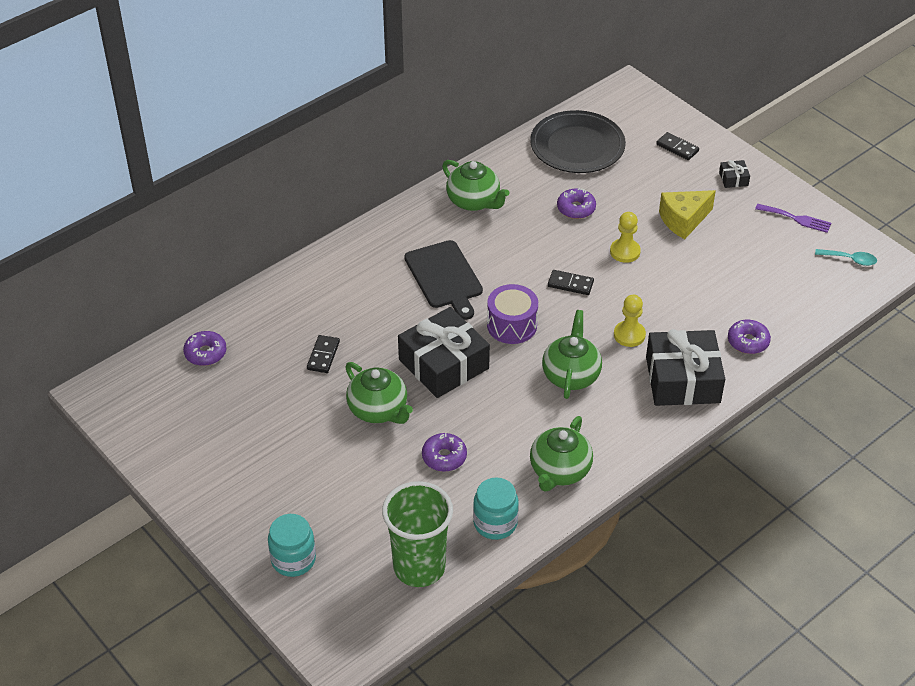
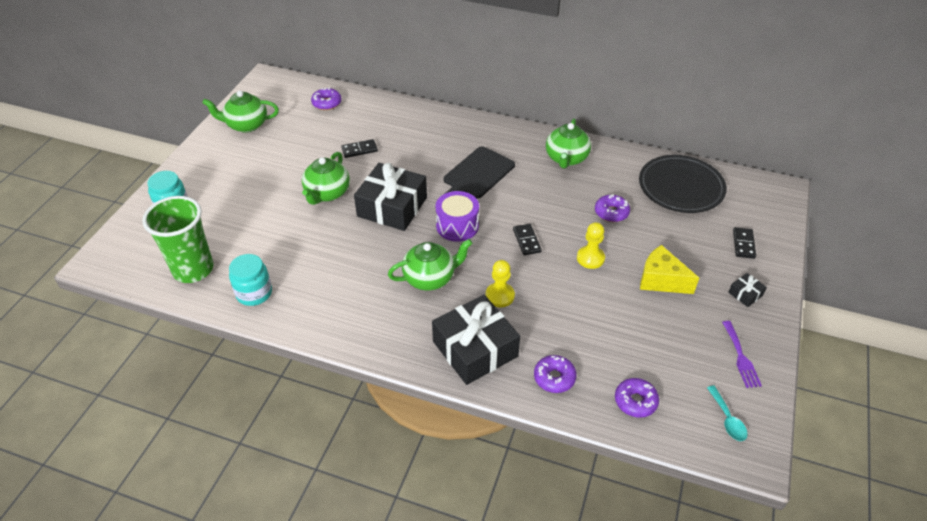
camera: 60 degrees right, 0 degrees up
(444, 457) = (303, 242): purple donut -> purple donut (635, 401)
(559, 471) = (326, 309): green teapot -> green teapot (246, 125)

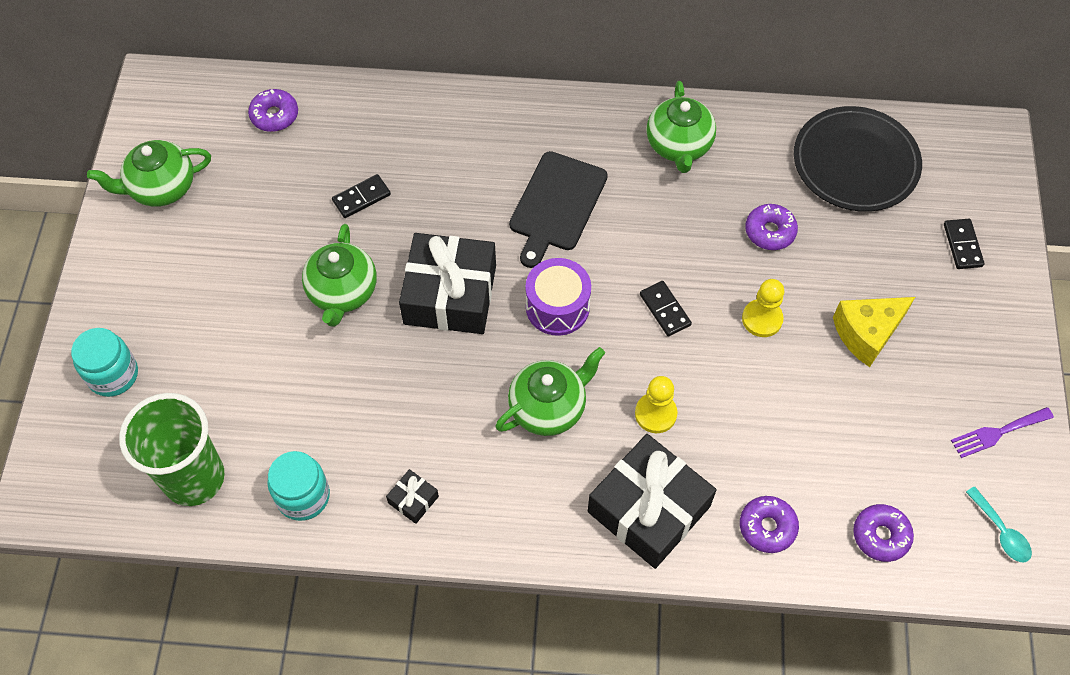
camera: 15 degrees left, 15 degrees up
(661, 280) = (867, 333): yellow cheese -> yellow cheese turned 45 degrees counterclockwise
(741, 357) = (997, 433): purple fork -> purple fork turned 90 degrees clockwise
(745, 294) = (982, 329): black gift -> black gift (413, 499)

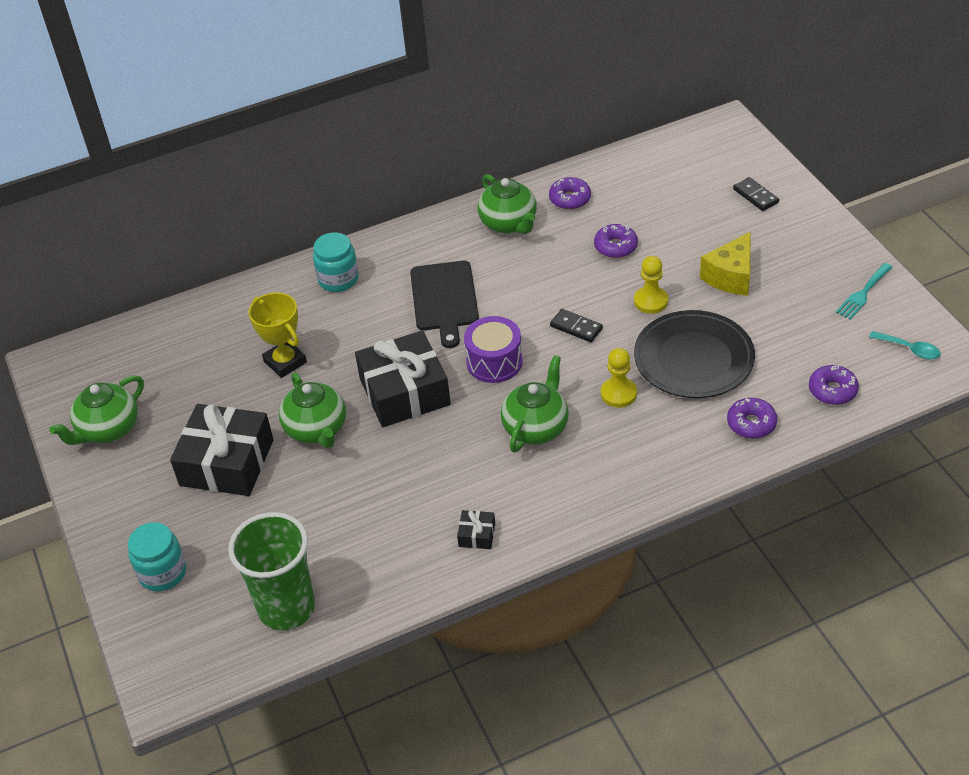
camera: 25 degrees left, 15 degrees down
(274, 115) = (170, 340): purple donut -> purple donut (570, 199)
(303, 496) = (387, 575): turquoise jar -> turquoise jar (338, 279)
(361, 198) = (285, 362): black domino -> yellow trophy
(648, 509) = (659, 454): black gift -> black gift (227, 463)
(855, 163) = (644, 179): black plate -> black plate (693, 358)
(997, 433) = (863, 293): purple fork -> turquoise fork

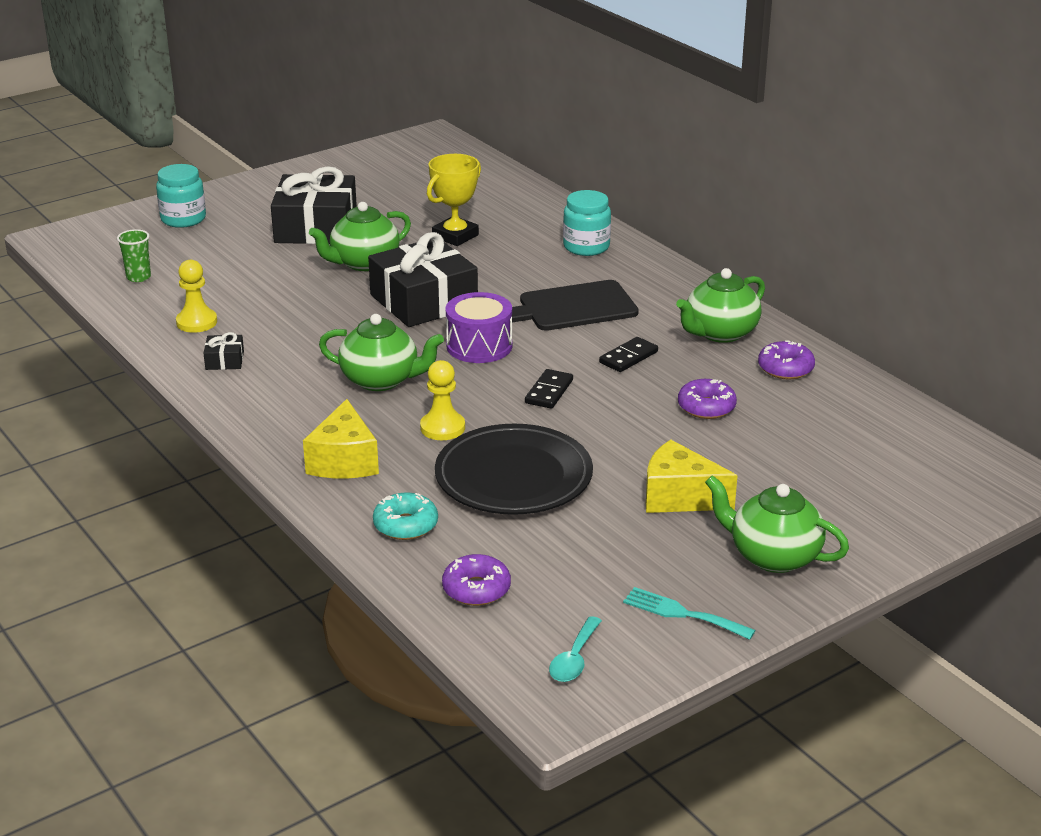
camera: 75 degrees right, 15 degrees down
(108, 429) = (353, 172): green teapot -> green teapot (773, 556)
(286, 608) = (138, 277): green cup -> green cup, size x0.44
(651, 301) = (611, 439): yellow pawn -> yellow pawn (196, 322)
(658, 456) = (344, 461): none -> yellow cheese
(751, 423) = (405, 525): purple donut -> turquoise donut
(755, 196) = (862, 510): black domino -> black domino (628, 357)

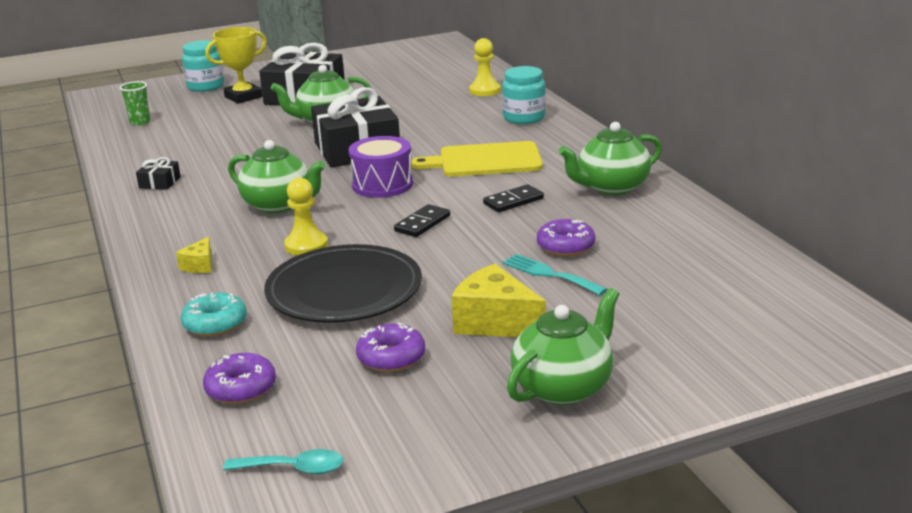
camera: 15 degrees right, 5 degrees down
(196, 322) = (159, 154): yellow pawn -> yellow pawn (485, 91)
(344, 461) = (200, 265): yellow cheese -> yellow cheese, size x0.51
(455, 236) = (415, 106): yellow trophy -> yellow trophy (243, 97)
(573, 307) = (485, 160): black cutting board -> yellow cutting board
(574, 659) = (293, 468): turquoise spoon -> turquoise spoon turned 120 degrees counterclockwise
(682, 613) = (435, 435): turquoise fork -> turquoise fork (549, 274)
(773, 556) = (563, 387): green teapot -> green teapot turned 90 degrees clockwise
(785, 368) = (661, 219): purple donut -> purple donut (391, 357)

